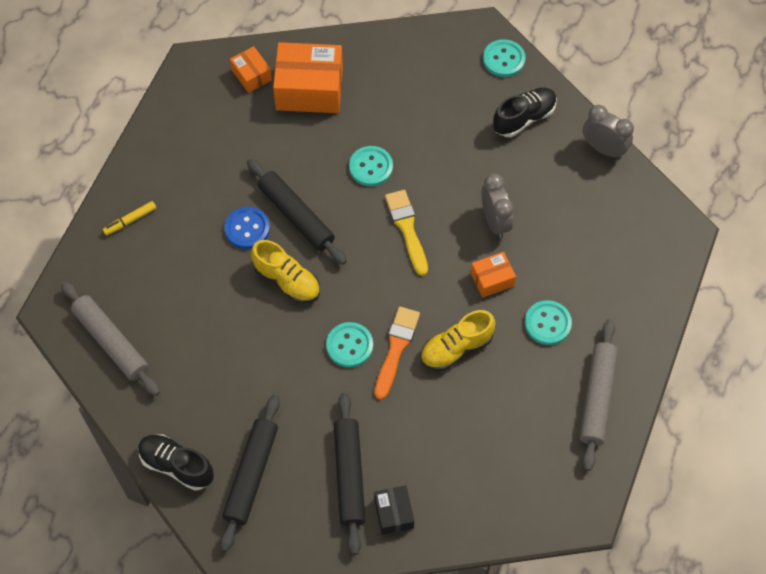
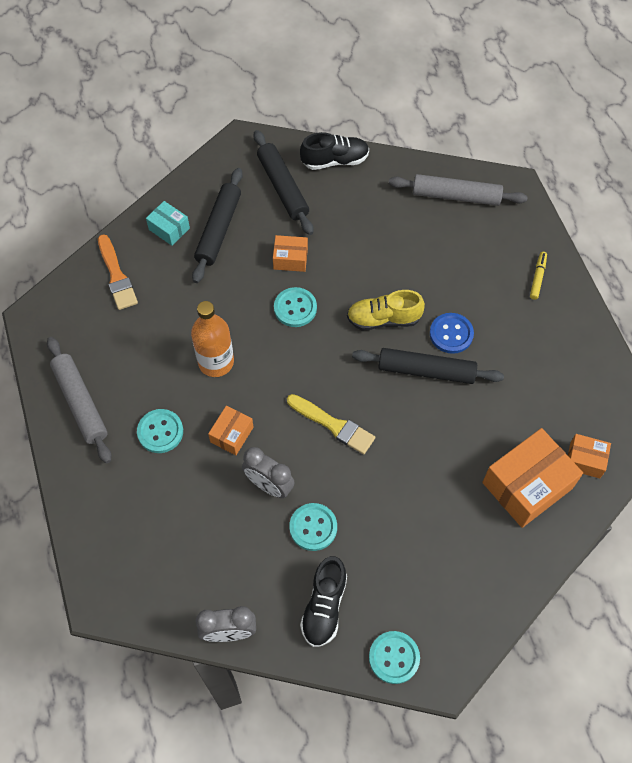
camera: 140 degrees right, 0 degrees up
(312, 395) = (290, 259): none -> orange box
(349, 475) = (219, 230): black rolling pin -> black rolling pin turned 60 degrees clockwise
(371, 167) = (410, 455): turquoise button -> turquoise button (313, 527)
(394, 513) = (169, 229): black box -> turquoise box
(396, 348) = (260, 330): orange brush -> orange brush (117, 276)
(456, 348) = (216, 362): yellow shoe -> orange bottle

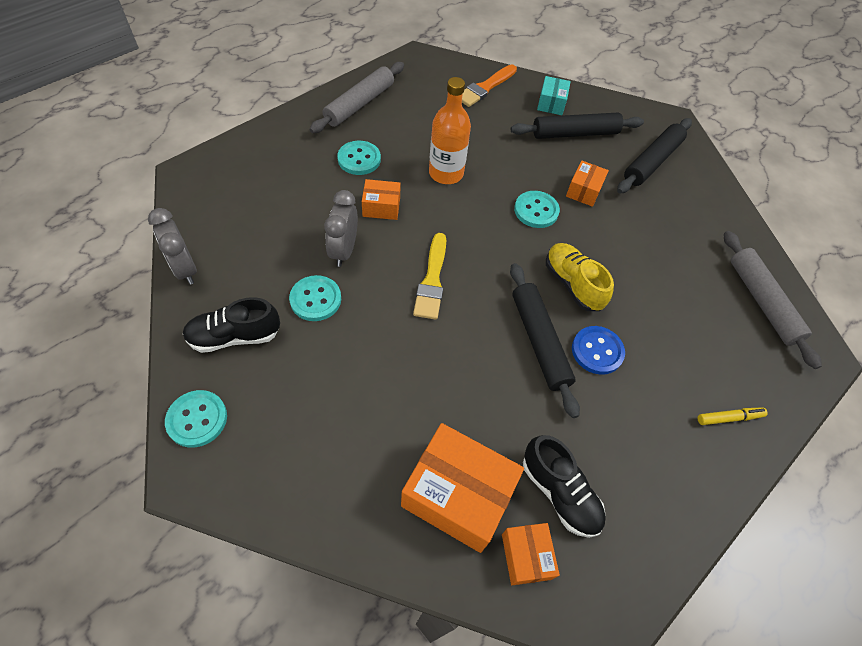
camera: 60 degrees right, 5 degrees down
(290, 259) = (584, 191): orange box -> orange box turned 45 degrees clockwise
(335, 160) = (712, 189): black shoe -> black shoe (559, 492)

